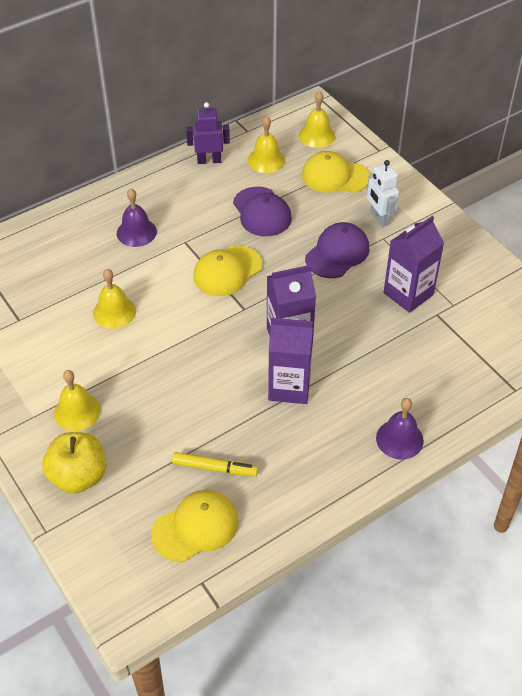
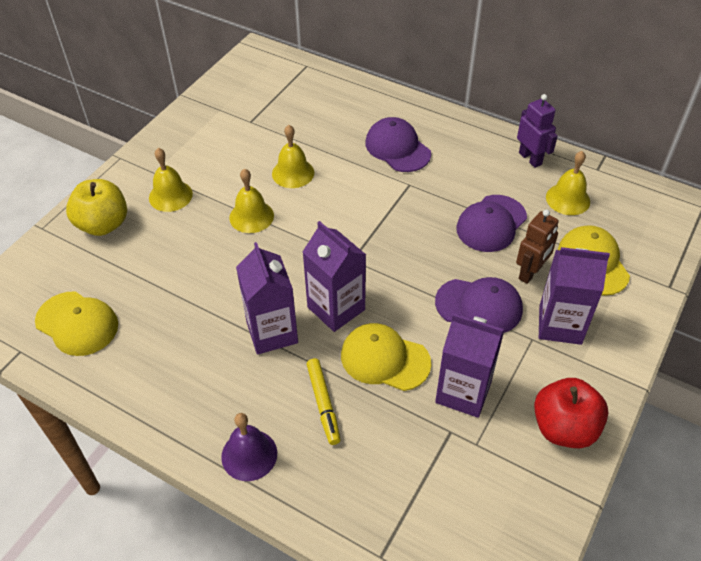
camera: 65 degrees right, 0 degrees up
(136, 232) = (397, 148): purple bell -> purple cap
(215, 468) = (148, 312): yellow marker -> yellow marker (323, 404)
(227, 271) = (393, 228): yellow cap -> yellow cap (384, 359)
(317, 135) = (642, 224): yellow bell -> yellow bell (251, 216)
(324, 212) = (530, 273): none -> brown robot
(379, 218) = (560, 325): white robot -> purple carton
(463, 255) = (564, 428): none -> red apple

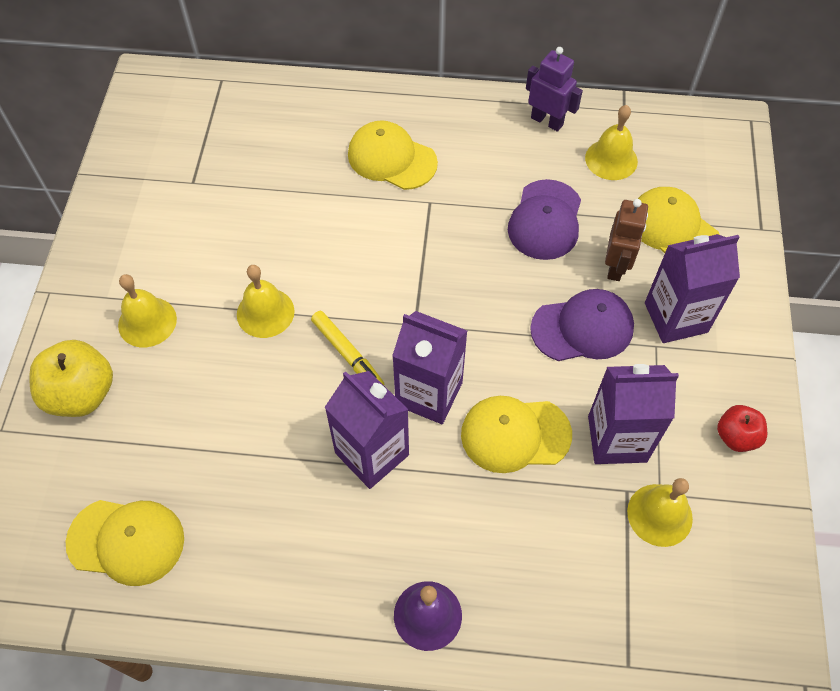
camera: 25 degrees left, 10 degrees up
(293, 173) = (284, 235): yellow bell -> yellow bell (659, 515)
(323, 404) = (477, 517): yellow marker -> yellow marker (348, 354)
(397, 148) = (391, 158): purple cap -> yellow cap
(564, 428) = (736, 436): red apple -> red apple, size x0.60

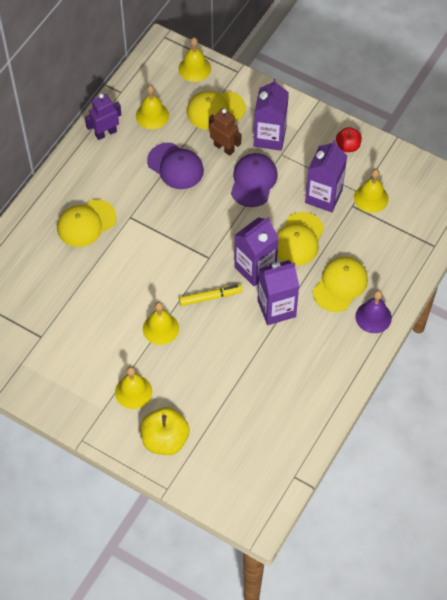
camera: 65 degrees left, 0 degrees up
(126, 541) = (268, 440): yellow cap -> yellow cap (340, 285)
(725, 175) = (194, 68): none -> yellow bell

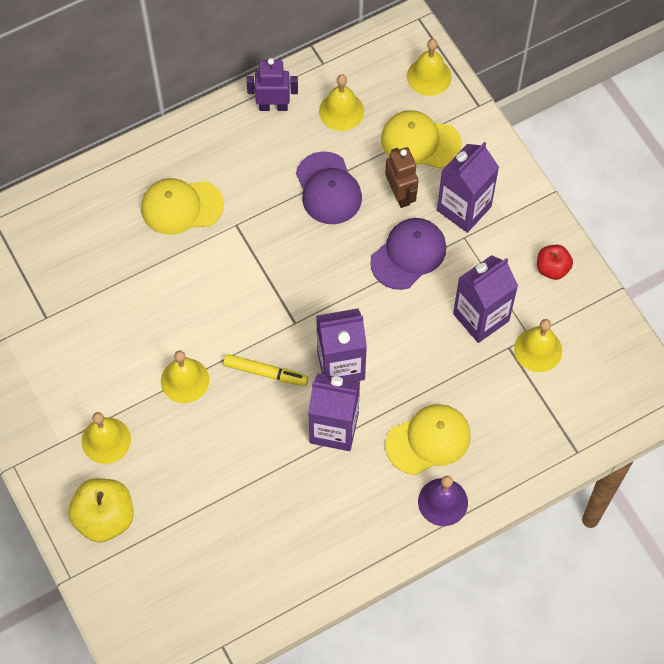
camera: 30 degrees right, 5 degrees up
(298, 239) = (415, 356): yellow cap -> none

